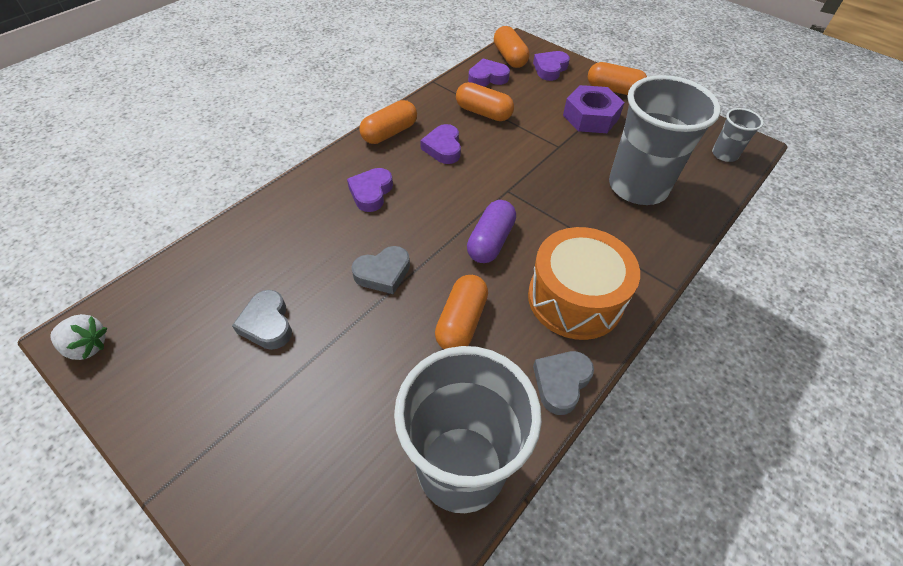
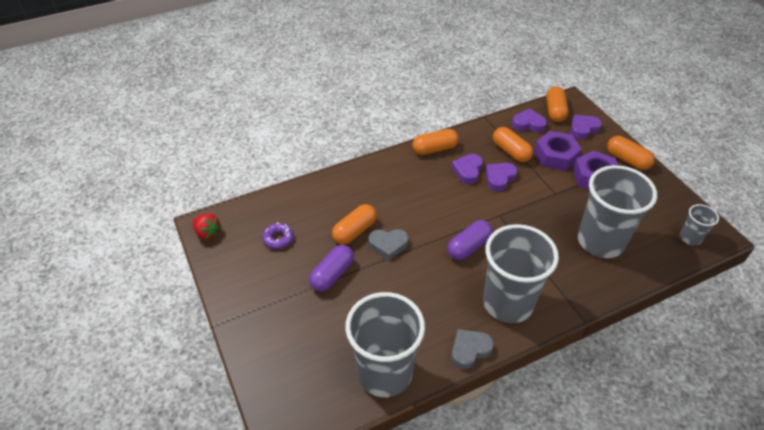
camera: 25 degrees right, 5 degrees down
(87, 346) = (207, 233): white strawberry -> red strawberry
(213, 317) = (278, 238): none -> purple donut
(267, 324) = (307, 253): grey heart -> none
(319, 343) = (332, 275): none -> purple capsule
(371, 193) = (403, 189): purple heart -> purple heart (499, 178)
(461, 322) = (424, 292): orange capsule -> orange capsule (355, 231)
(536, 105) = (556, 156): none -> purple nut
(575, 298) = (507, 303): orange drum -> grey cup

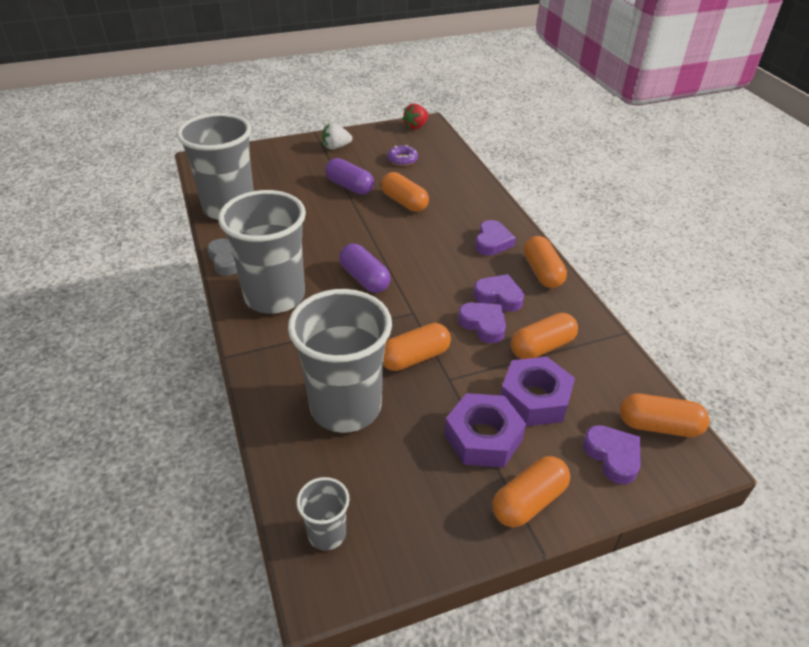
camera: 95 degrees right, 5 degrees down
(252, 297) = (336, 147): none -> white strawberry
(388, 245) = (380, 222): grey heart -> none
(528, 124) = (614, 381): purple heart -> purple heart (492, 242)
(543, 211) = (414, 358): none -> orange capsule

